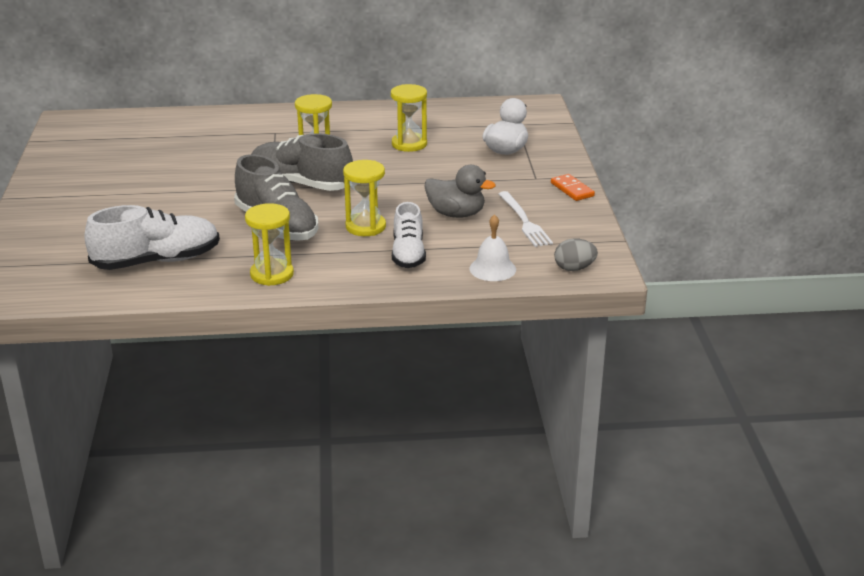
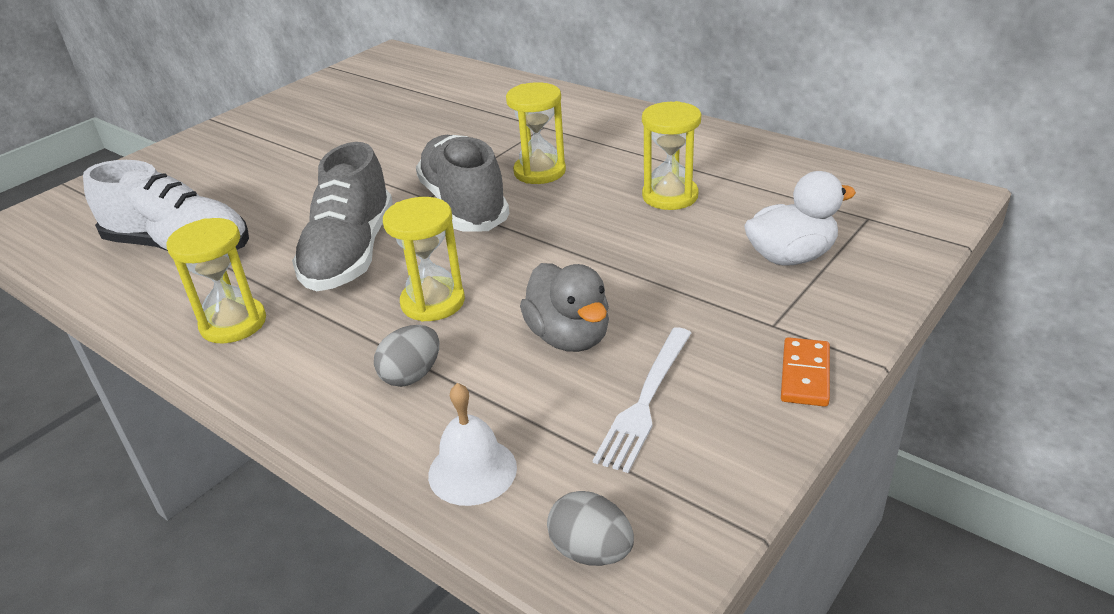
camera: 45 degrees right, 5 degrees up
(408, 254) = (411, 375): white shoe -> grey egg

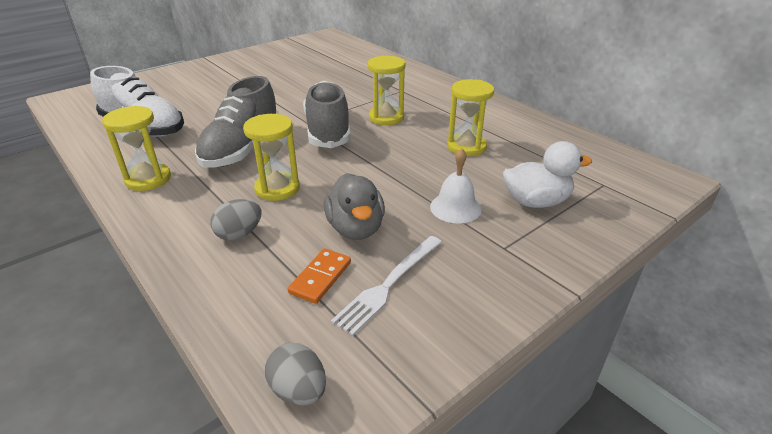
camera: 10 degrees right, 0 degrees up
(472, 471) = (245, 309): white bell -> white bell (455, 207)
(805, 375) = (514, 289): orange domino -> orange domino (320, 277)

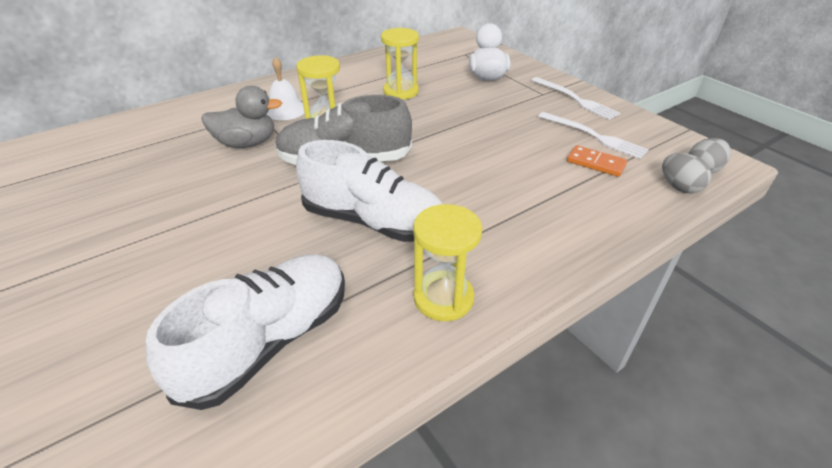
camera: 85 degrees left, 5 degrees up
(239, 234) = (549, 208): grey egg -> grey egg (679, 187)
(242, 148) = (373, 222): grey shoe -> white shoe
(277, 188) = (468, 190): yellow hourglass -> none
(356, 228) = (530, 147): grey duck -> grey duck (247, 143)
(455, 207) = (496, 105): white bell -> white bell (285, 110)
(498, 279) = (575, 99): none -> white fork

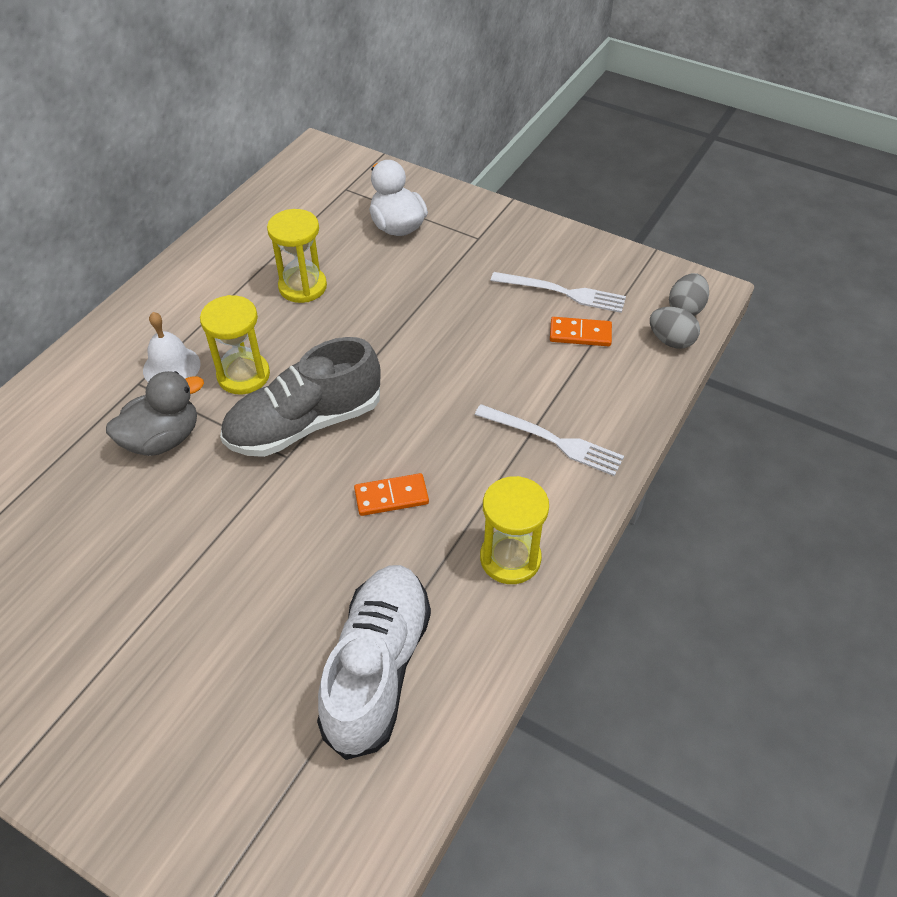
camera: 25 degrees left, 10 degrees up
(373, 222) = (391, 497): white shoe -> orange domino
(575, 99) = (519, 236): white fork -> white fork (553, 441)

